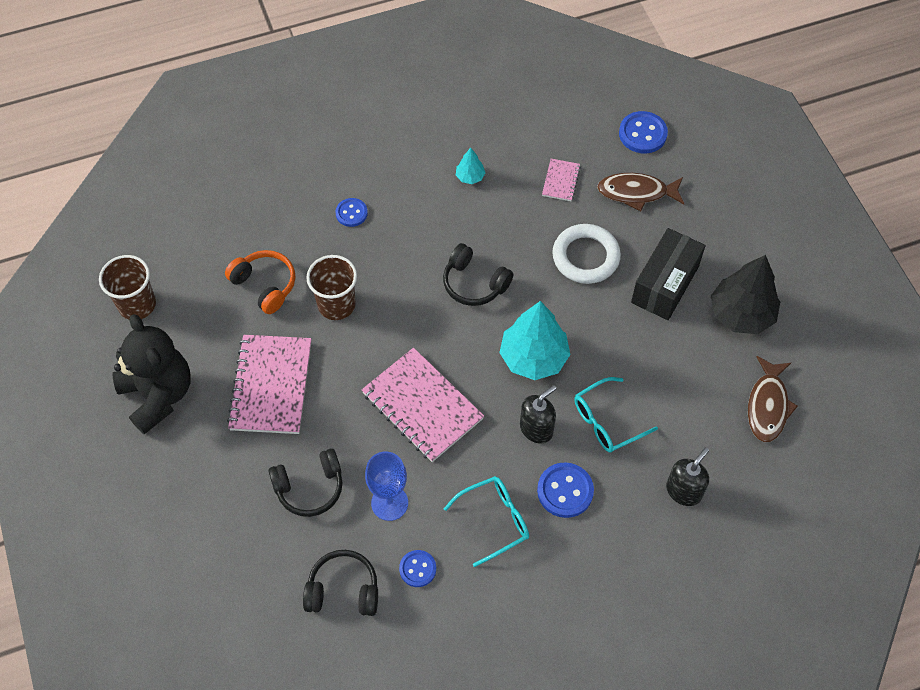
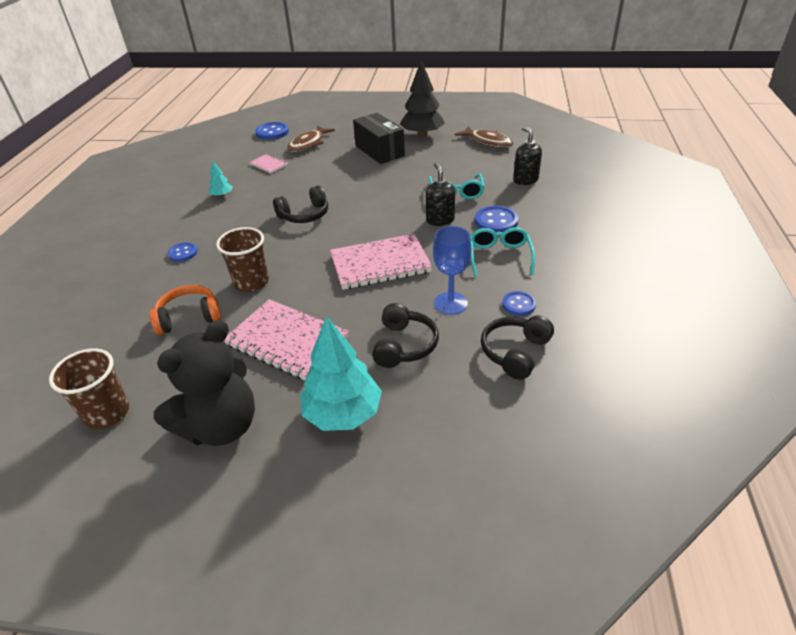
camera: 60 degrees left, 20 degrees down
(158, 395) = (221, 426): black teddy bear -> black teddy bear turned 135 degrees clockwise
(534, 357) = (385, 207): turquoise tree -> turquoise tree (343, 413)
(585, 257) = (332, 170): white ring -> none

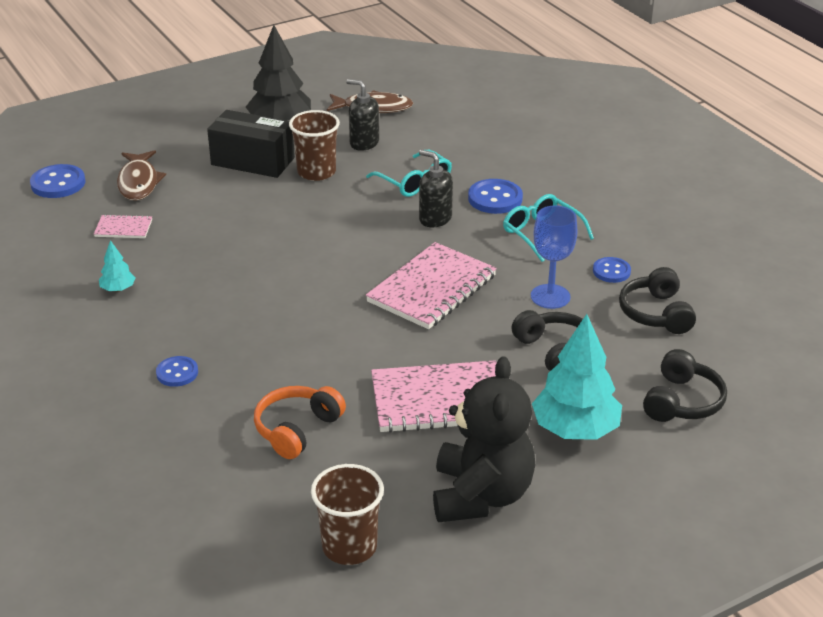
camera: 40 degrees left, 5 degrees down
(251, 282) = (315, 366): brown cup -> brown cup (316, 172)
(304, 215) = (269, 271): black headphones -> black headphones (682, 401)
(525, 180) = (471, 142): black soap dispenser -> black soap dispenser (364, 143)

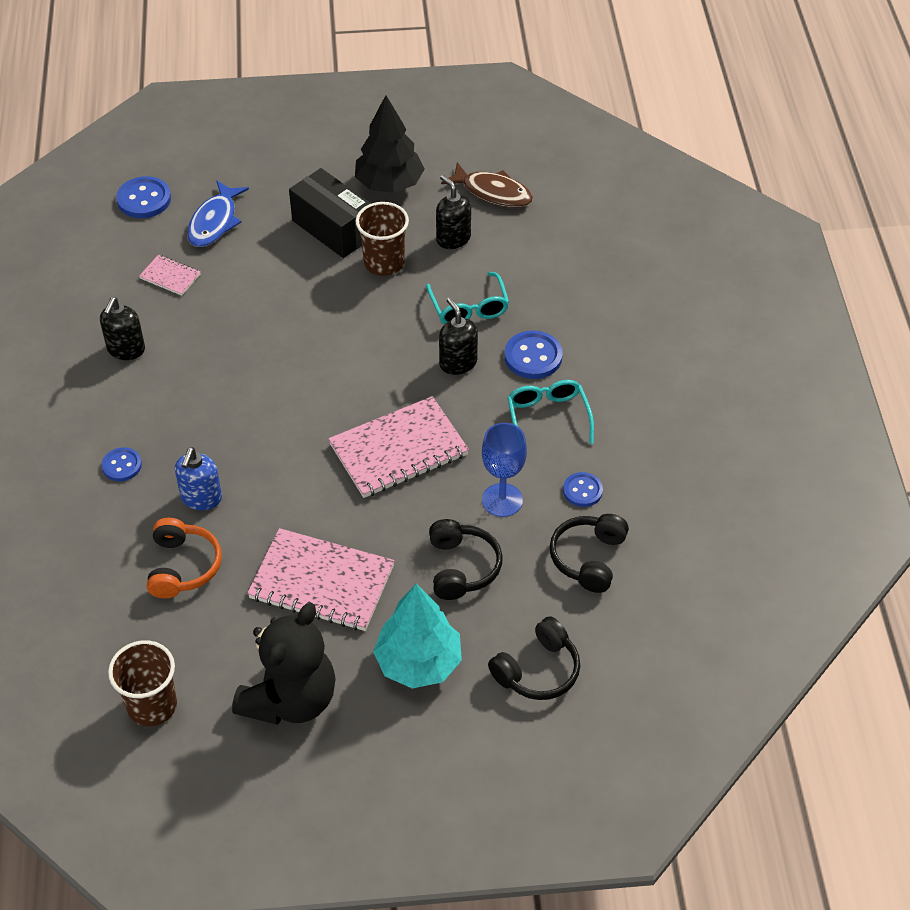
camera: 25 degrees right, 15 degrees up
(118, 289) = (126, 349): turquoise tree -> black soap dispenser
(138, 182) = (214, 222): brown fish -> blue fish
(275, 374) = (201, 498): none -> blue soap dispenser
(297, 429) = (183, 566): orange headphones -> orange headphones turned 120 degrees clockwise

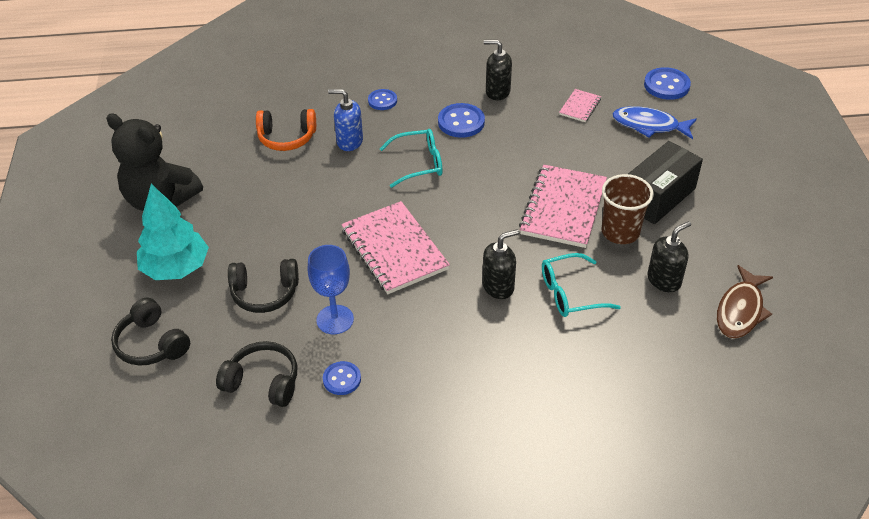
camera: 90 degrees right, 5 degrees down
(152, 706) = (171, 134): brown cup -> none
(321, 582) = (262, 210): pink notebook -> pink notebook (563, 208)
(389, 184) = (730, 232): black tree -> none
(533, 357) = (511, 343): blue button -> blue button (461, 122)
(548, 418) = (432, 353): turquoise glasses -> turquoise glasses (419, 163)

